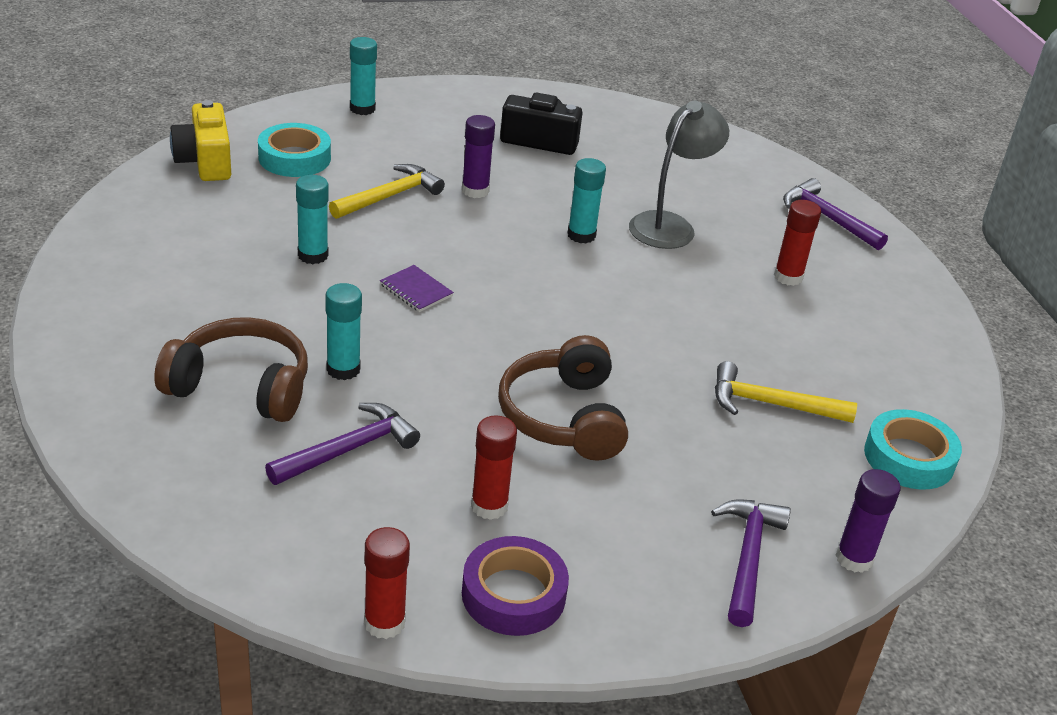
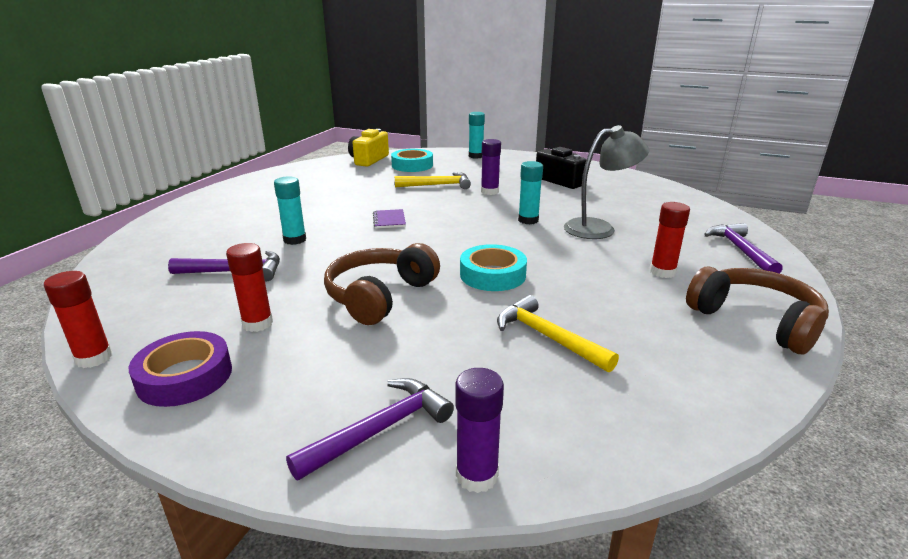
camera: 40 degrees right, 10 degrees down
(241, 386) = (235, 233): brown headphones -> brown headphones (755, 320)
(313, 255) = (360, 197): turquoise glue stick -> none
(909, 458) = (639, 418): turquoise tape -> turquoise tape (492, 275)

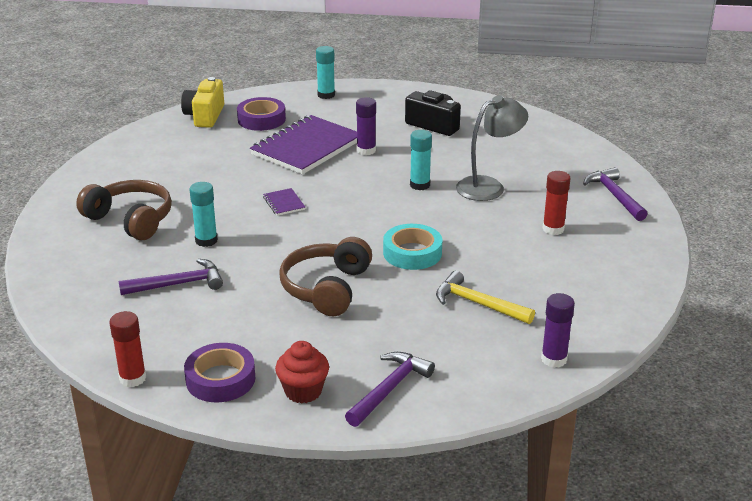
camera: 15 degrees left, 5 degrees up
(257, 323) = (241, 329): red glue stick -> none
(267, 411) = (303, 391): none -> red cupcake
(412, 165) = (261, 119): turquoise tape -> purple tape
(437, 185) = (306, 147): yellow hammer -> purple notebook
(477, 475) = (465, 404): purple glue stick -> purple glue stick (554, 359)
(755, 320) = (628, 265): brown headphones -> brown headphones (131, 220)

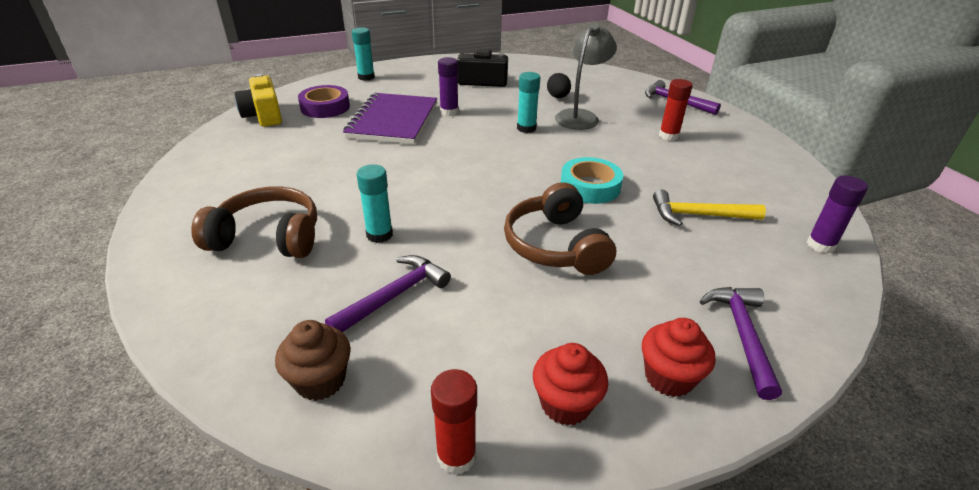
camera: 30 degrees left, 5 degrees up
(93, 316) = (320, 380): none -> brown cupcake
(220, 379) = (565, 404): purple tape -> red cupcake
(284, 203) = (423, 174): purple notebook -> none
(491, 160) = (558, 97): none -> black egg

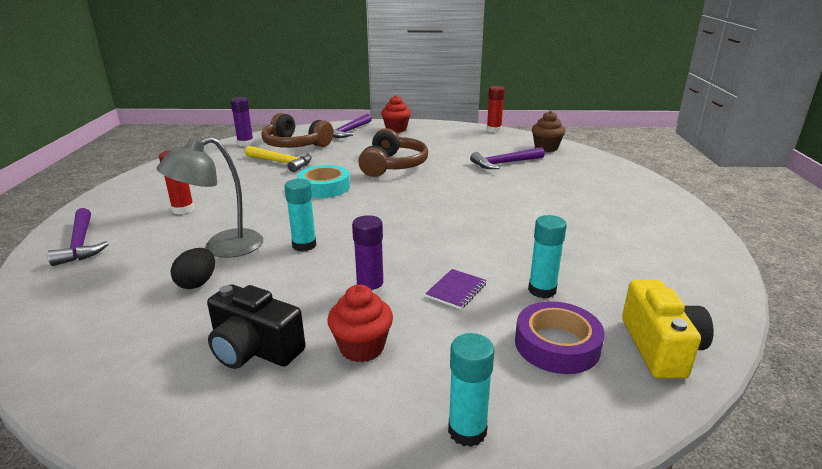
camera: 155 degrees left, 10 degrees down
(268, 237) = (591, 199): brown headphones -> brown headphones (295, 145)
(379, 235) = (506, 188): turquoise glue stick -> turquoise glue stick (542, 290)
(393, 121) = (456, 290): purple notebook -> purple notebook, size x0.41
(565, 404) = (444, 131): red cupcake -> red cupcake (362, 347)

